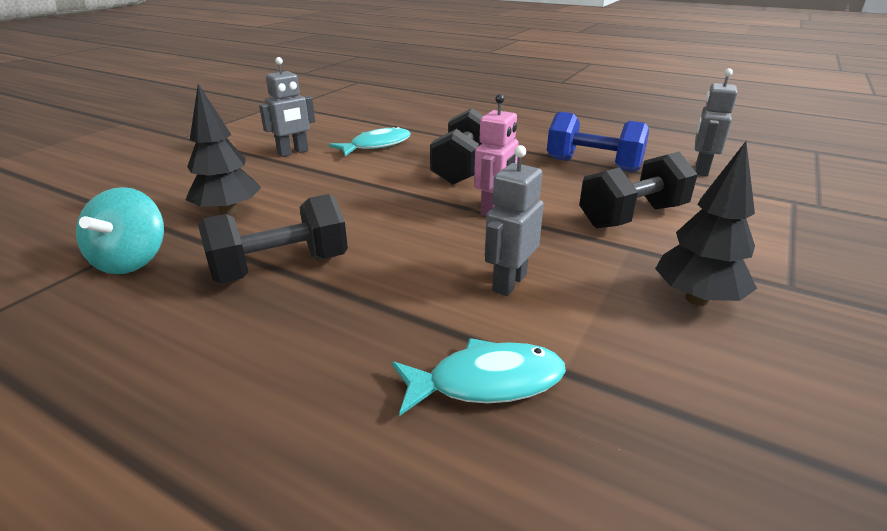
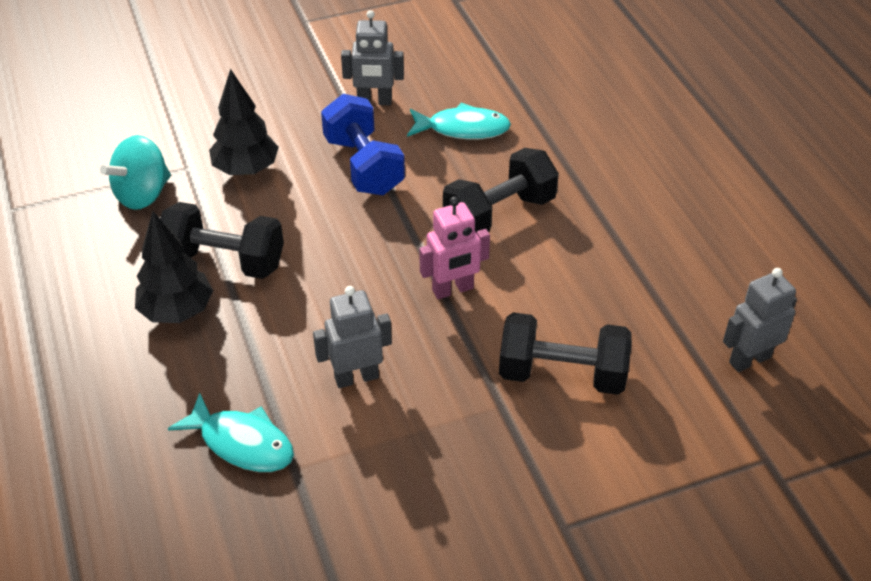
camera: 40 degrees right, 15 degrees up
(593, 165) = (641, 283): blue dumbbell -> blue dumbbell (363, 166)
(697, 299) = (469, 484): black tree -> black tree (177, 311)

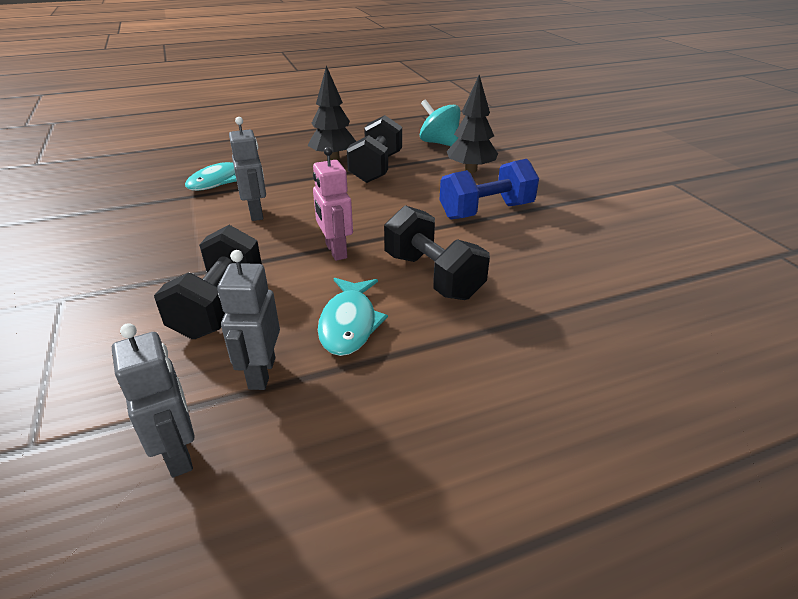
camera: 90 degrees right, 10 degrees down
(374, 101) = (575, 214): grey robot -> grey robot (261, 373)
(463, 129) = (555, 258): turquoise fish -> turquoise fish (349, 324)

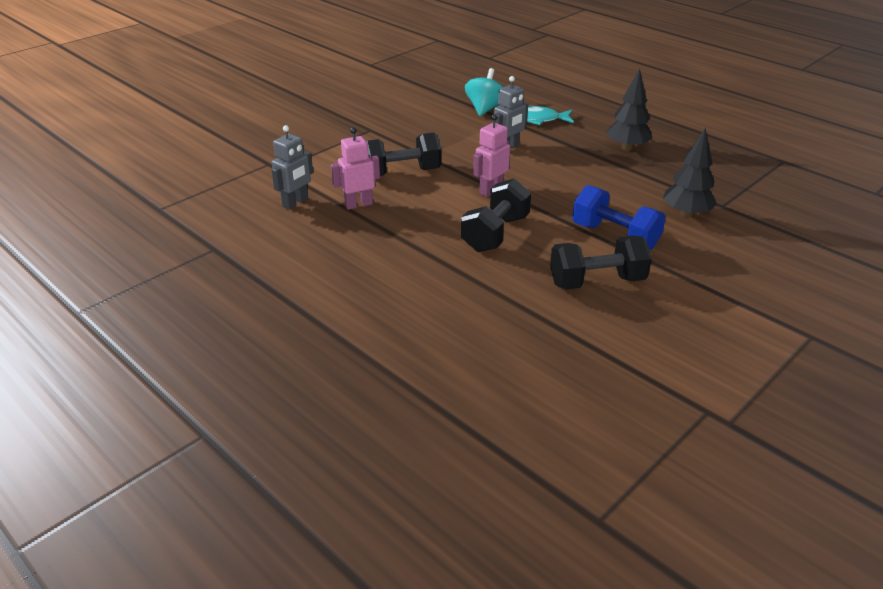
camera: 65 degrees right, 0 degrees up
(261, 373) = (358, 204): grey robot -> pink robot
(349, 324) = (418, 217): turquoise fish -> none
(376, 168) = (632, 170): black dumbbell -> black dumbbell (597, 282)
(439, 143) = (725, 186): turquoise spinning top -> turquoise spinning top (485, 109)

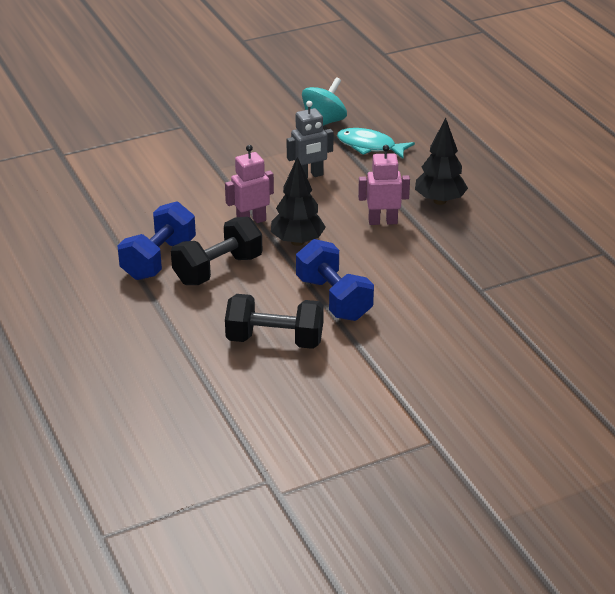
camera: 20 degrees right, 0 degrees up
(295, 203) = (53, 196): grey robot -> none
(358, 204) = (110, 210): pink robot -> pink robot (382, 221)
(402, 173) = (177, 183): black dumbbell -> none
(435, 236) = (158, 259): none -> blue dumbbell
(686, 214) = (431, 290): black tree -> black tree (297, 241)

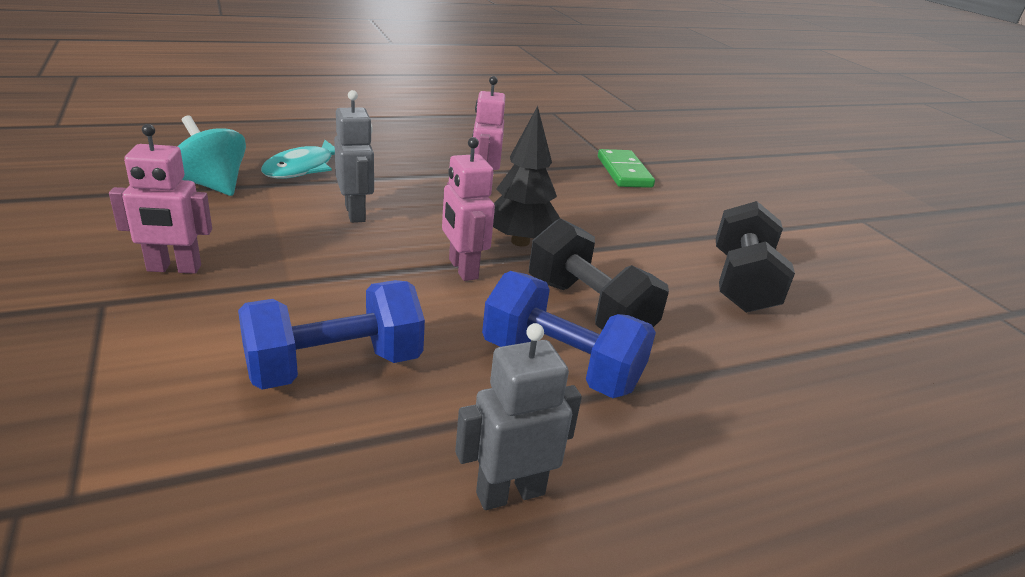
camera: 90 degrees left, 5 degrees down
(67, 246) = (510, 493): none -> grey robot
(219, 135) = (174, 268): none -> pink robot
(334, 299) = (645, 235): blue dumbbell -> blue dumbbell (335, 366)
(439, 201) = (448, 154): black tree -> none
(461, 294) = (624, 172): none -> green domino

